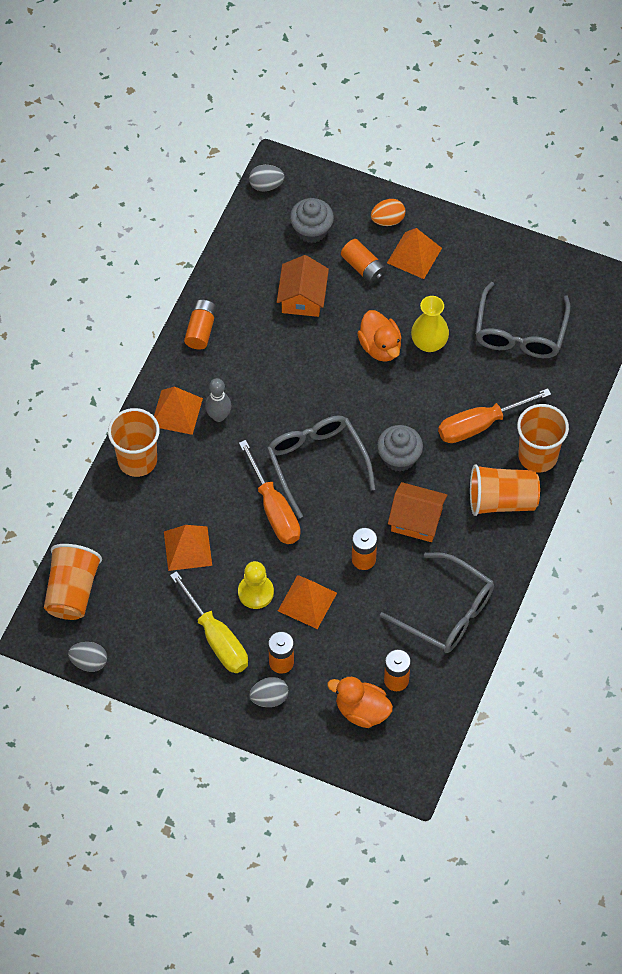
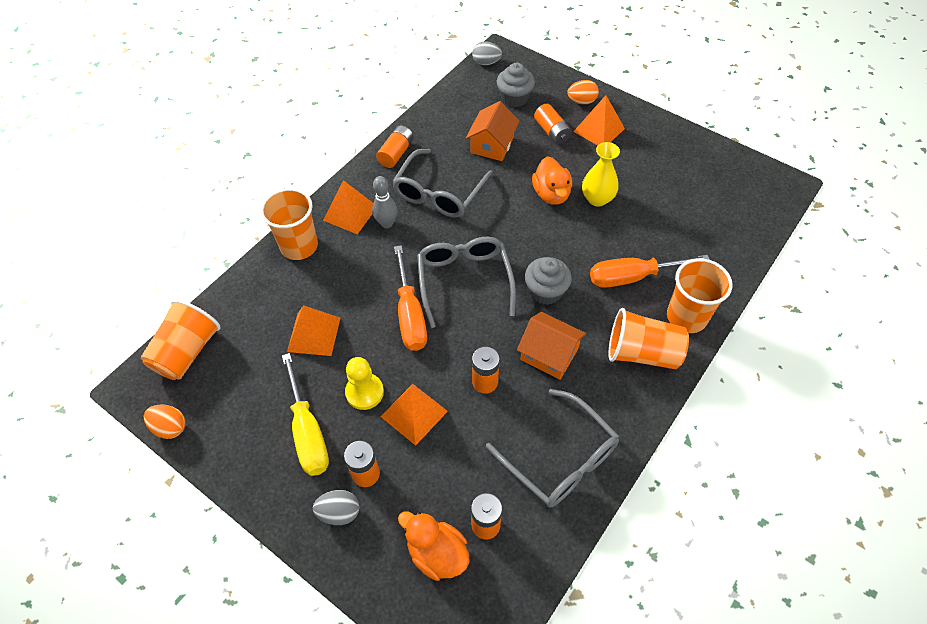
camera: 15 degrees right, 5 degrees down
(89, 662) = (170, 427): grey egg -> orange egg
(520, 333) = (685, 205): grey glasses -> grey glasses (439, 193)

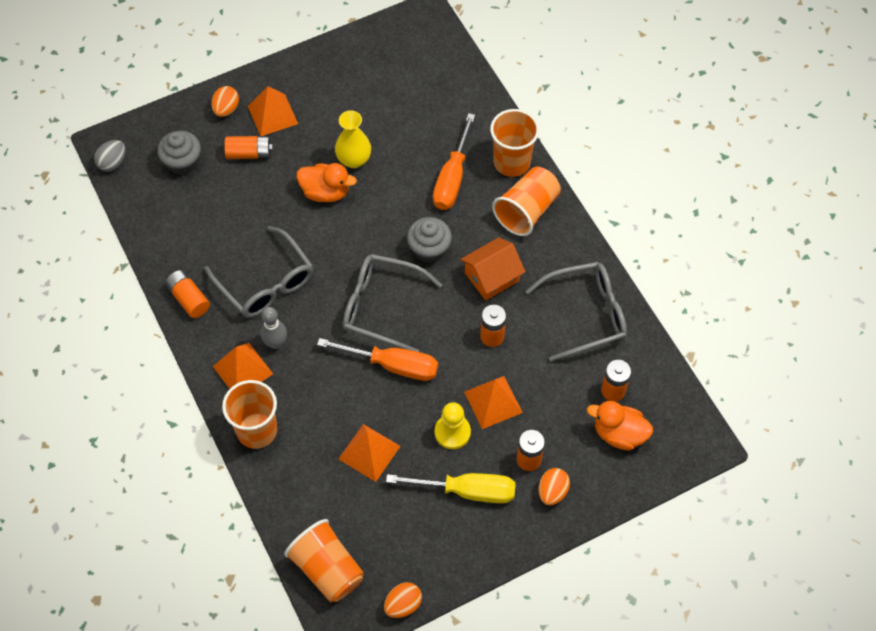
camera: 65 degrees left, 5 degrees up
(339, 512) = (552, 492): grey egg -> orange egg
(437, 553) = (619, 434): orange duck -> orange duck turned 45 degrees clockwise
(492, 145) = (233, 211): orange house -> none

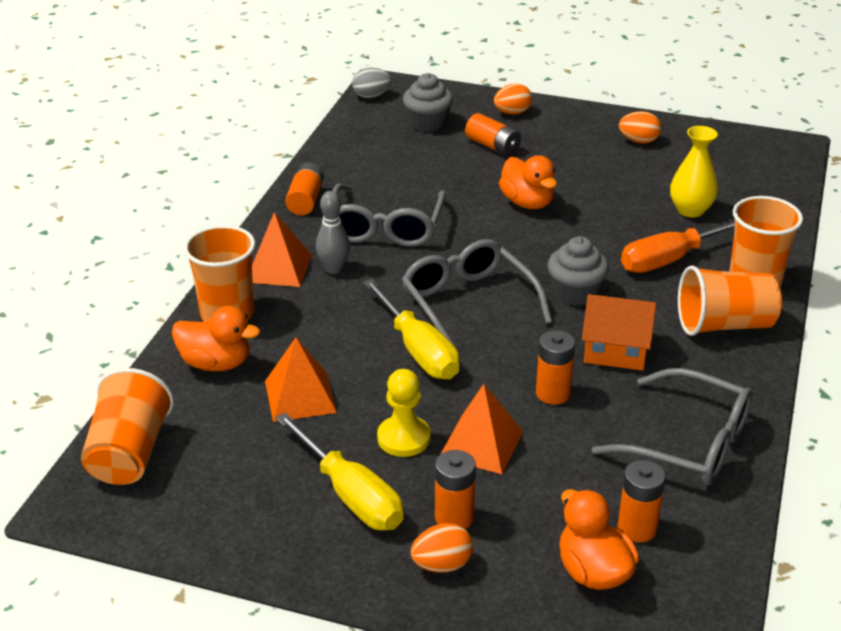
camera: 45 degrees right, 25 degrees down
(272, 115) = (549, 135): orange pyramid -> none
(296, 470) = (216, 363): none -> orange duck
(354, 160) = (585, 197): yellow vase -> yellow vase (690, 210)
(394, 365) = (418, 351): orange screwdriver -> yellow screwdriver
(403, 605) = (150, 537): orange egg -> orange egg (638, 141)

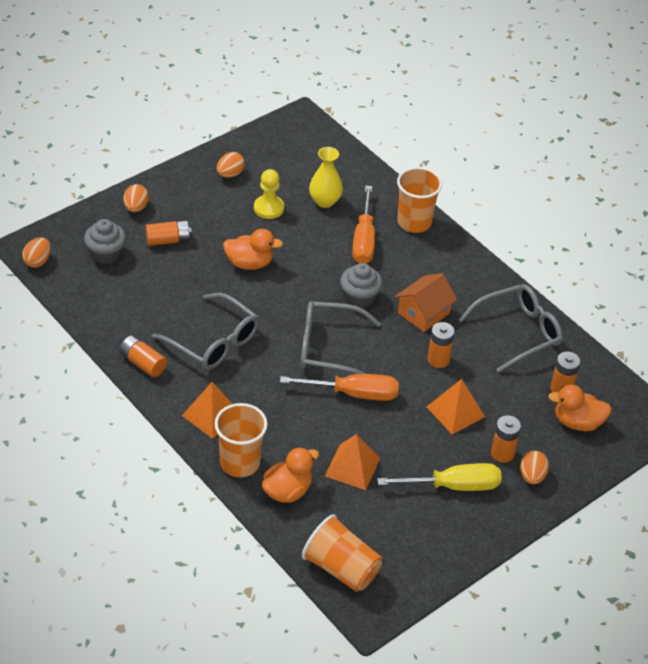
camera: 60 degrees left, 10 degrees up
(333, 269) = (237, 389): grey bowling pin -> none
(371, 96) = (38, 261): grey egg -> orange egg
(403, 438) = (425, 440): yellow pawn -> yellow pawn (268, 208)
(418, 351) = (354, 394): yellow screwdriver -> orange screwdriver
(724, 325) = (439, 258): orange cup -> none

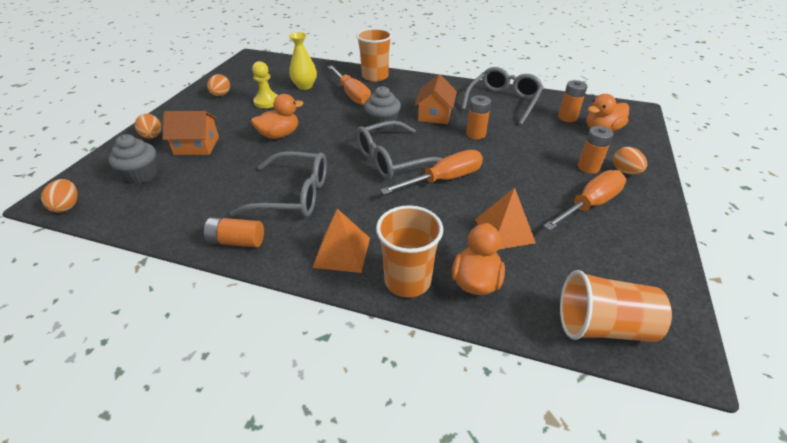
camera: 30 degrees left, 5 degrees down
(168, 240) = (197, 146): orange battery -> orange house
(454, 486) = (590, 204): yellow screwdriver -> orange screwdriver
(455, 411) = (525, 158): orange pyramid -> none

